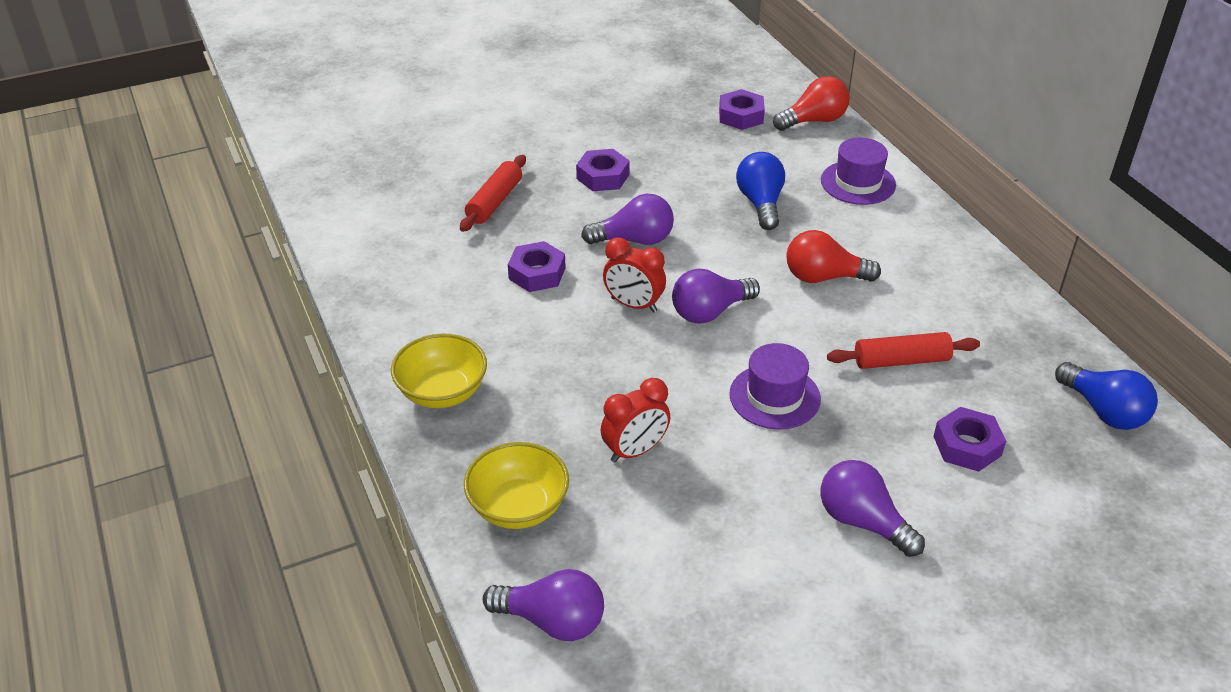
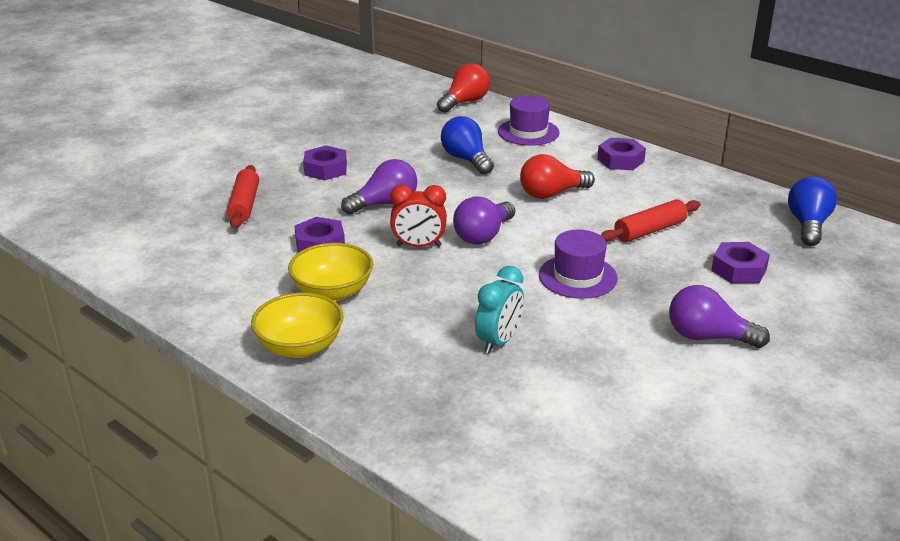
camera: 25 degrees left, 10 degrees down
(518, 507) = (432, 409): yellow bowl -> yellow bowl (332, 292)
(552, 621) = (527, 481): purple light bulb -> none
(635, 451) = (499, 342): red clock -> turquoise clock
(741, 116) = (406, 110): purple nut -> purple nut (620, 160)
(1103, 411) = (808, 225): blue light bulb -> blue light bulb turned 105 degrees counterclockwise

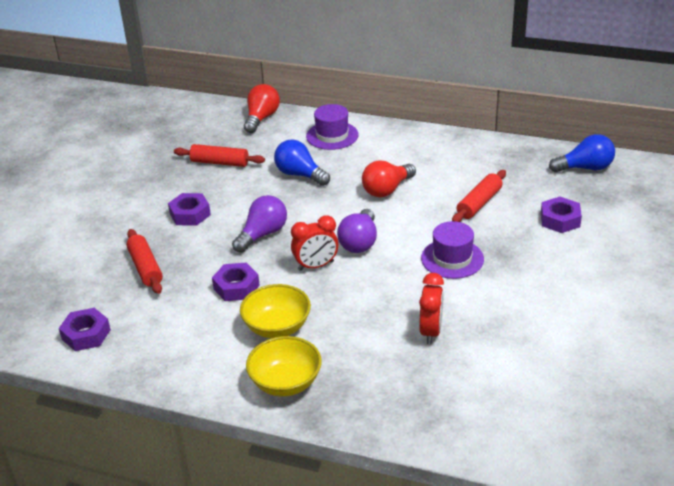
camera: 20 degrees left, 5 degrees up
(391, 131) = (220, 162): none -> red rolling pin
(499, 342) = (431, 331): turquoise clock -> red clock
(620, 160) = (419, 144): purple nut -> purple nut (86, 334)
(708, 337) = (572, 282): purple light bulb -> none
(808, 225) = (585, 168): blue light bulb -> blue light bulb turned 90 degrees clockwise

